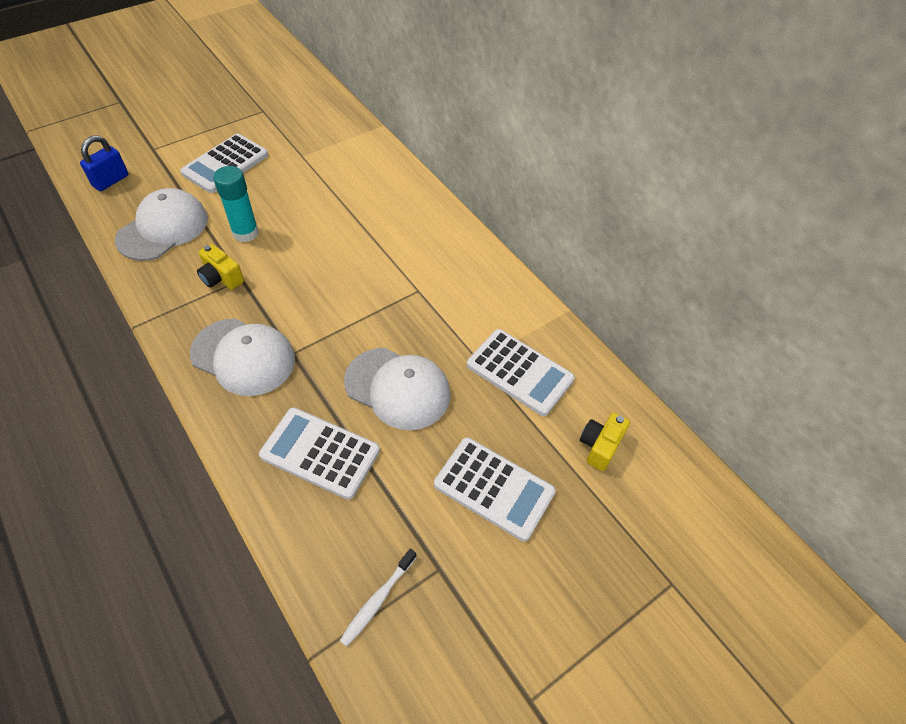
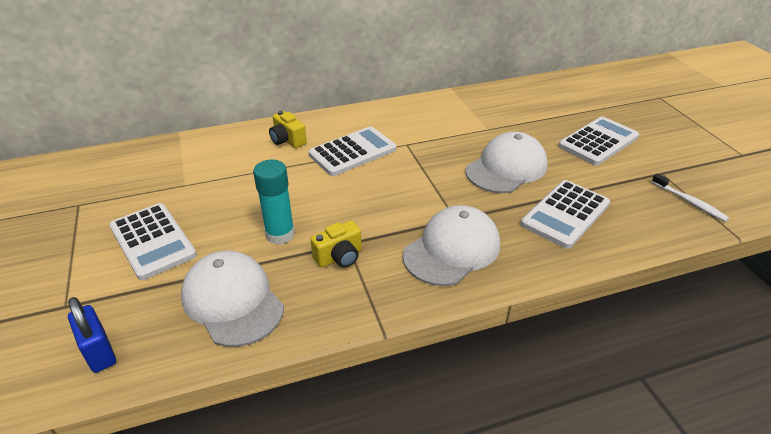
camera: 70 degrees left, 15 degrees down
(519, 372) = (502, 115): white calculator -> white calculator (353, 152)
(599, 446) = (567, 99): yellow camera -> yellow camera (287, 140)

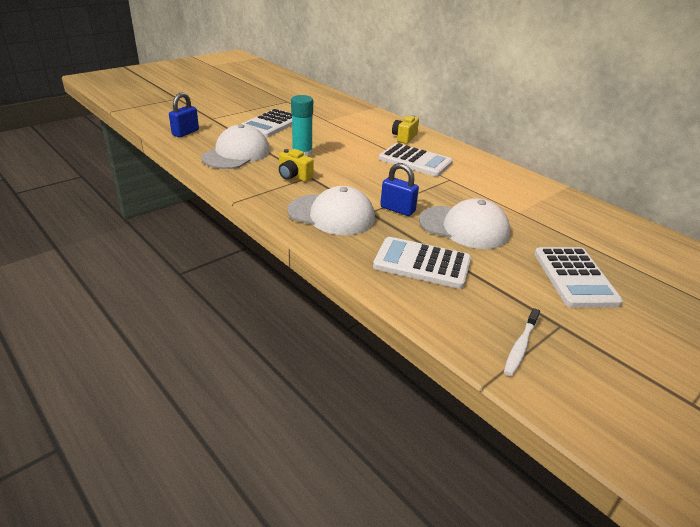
camera: 65 degrees right, 5 degrees down
(457, 198) = (397, 209): none -> blue padlock
(598, 142) = (574, 277): white calculator -> white calculator turned 60 degrees clockwise

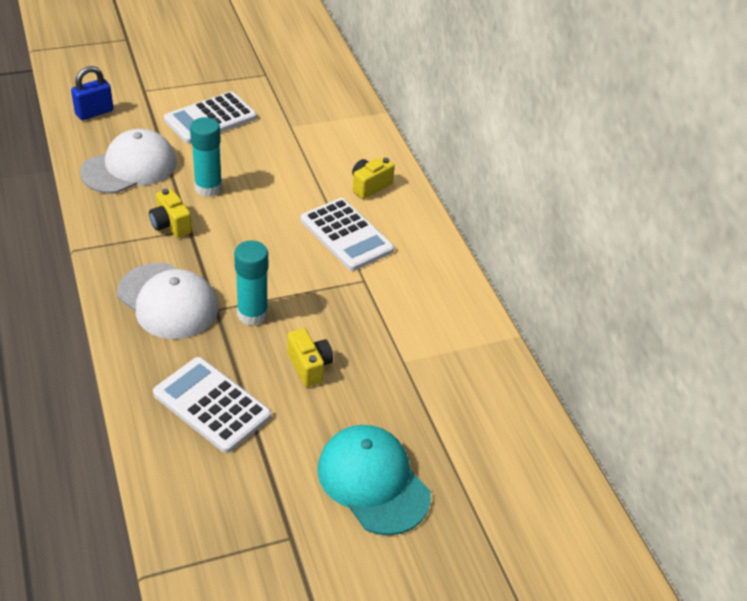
camera: 20 degrees right, 10 degrees up
(397, 209) = (252, 314): blue padlock -> turquoise glue stick
(464, 227) = (309, 366): white cap -> yellow camera
(520, 346) = (221, 547): white toothbrush -> none
(574, 277) = (373, 481): white calculator -> turquoise cap

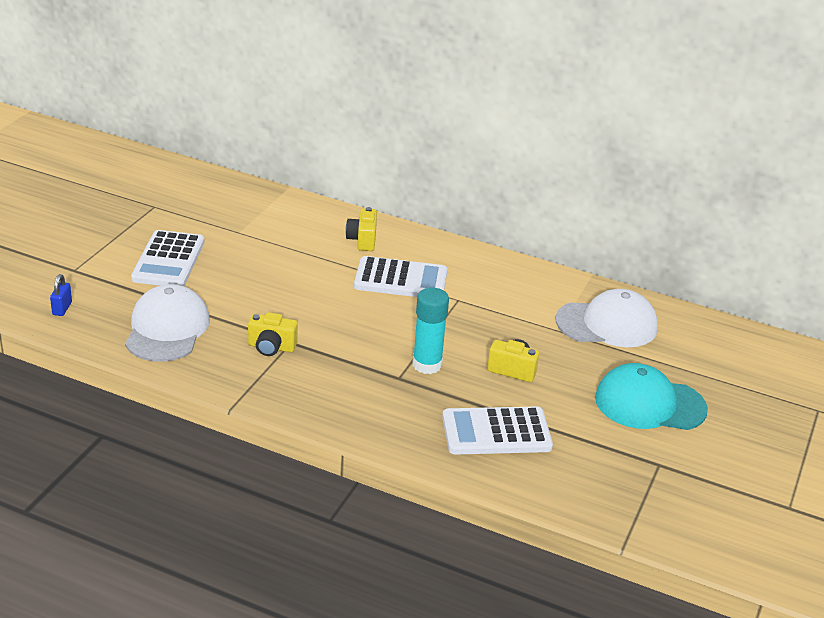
camera: 45 degrees left, 10 degrees down
(94, 112) = (62, 308): blue padlock -> blue padlock, size x0.65
(168, 301) = (359, 394): white cap -> white cap (607, 324)
(208, 188) = (254, 307): turquoise glue stick -> none

